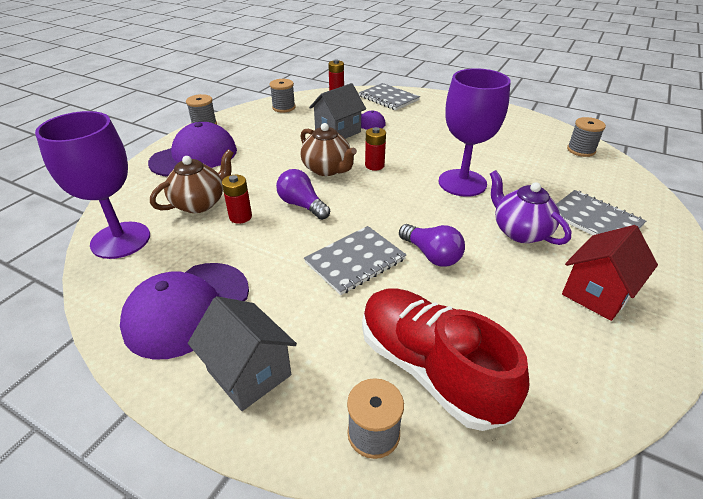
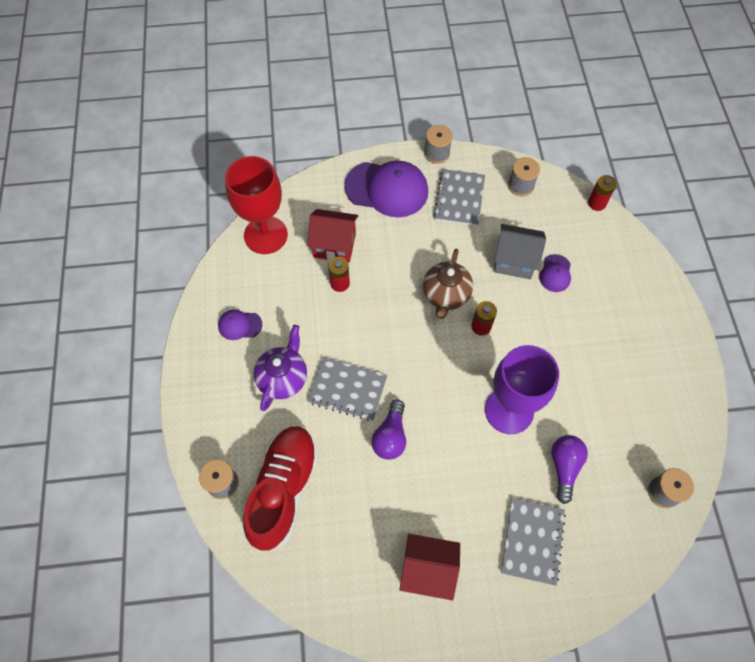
camera: 55 degrees right, 25 degrees up
(120, 240) = (265, 235): purple goblet -> red goblet
(187, 308) = (239, 325): purple cap -> purple cap, size x0.48
(199, 203) = (334, 245): brown teapot -> red house
(249, 373) = (219, 395): grey house -> none
(302, 205) = (383, 312): purple light bulb -> purple light bulb (564, 467)
(388, 98) = (624, 259): grey notebook -> grey notebook (459, 198)
(520, 232) = (468, 487): purple teapot -> purple teapot (283, 378)

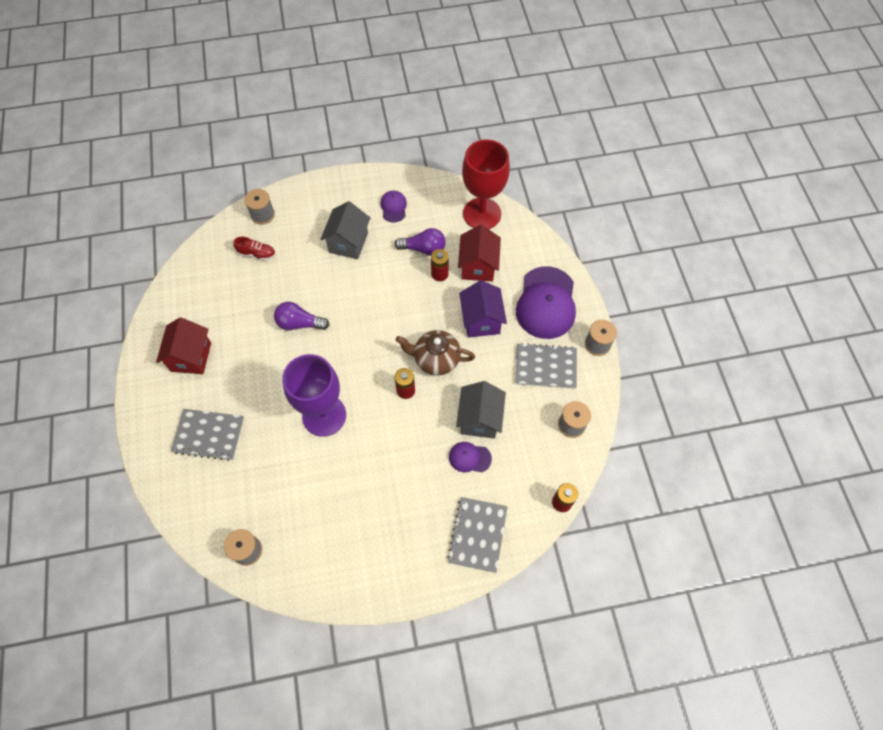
camera: 85 degrees right, 0 degrees up
(283, 378) = (348, 242): purple teapot -> grey house
(284, 489) = (257, 254): red shoe -> red shoe, size x0.42
(347, 390) = (339, 289): grey notebook -> grey notebook (477, 534)
(402, 249) = (481, 320): none -> purple house
(564, 467) = (272, 462): purple light bulb -> purple light bulb (423, 249)

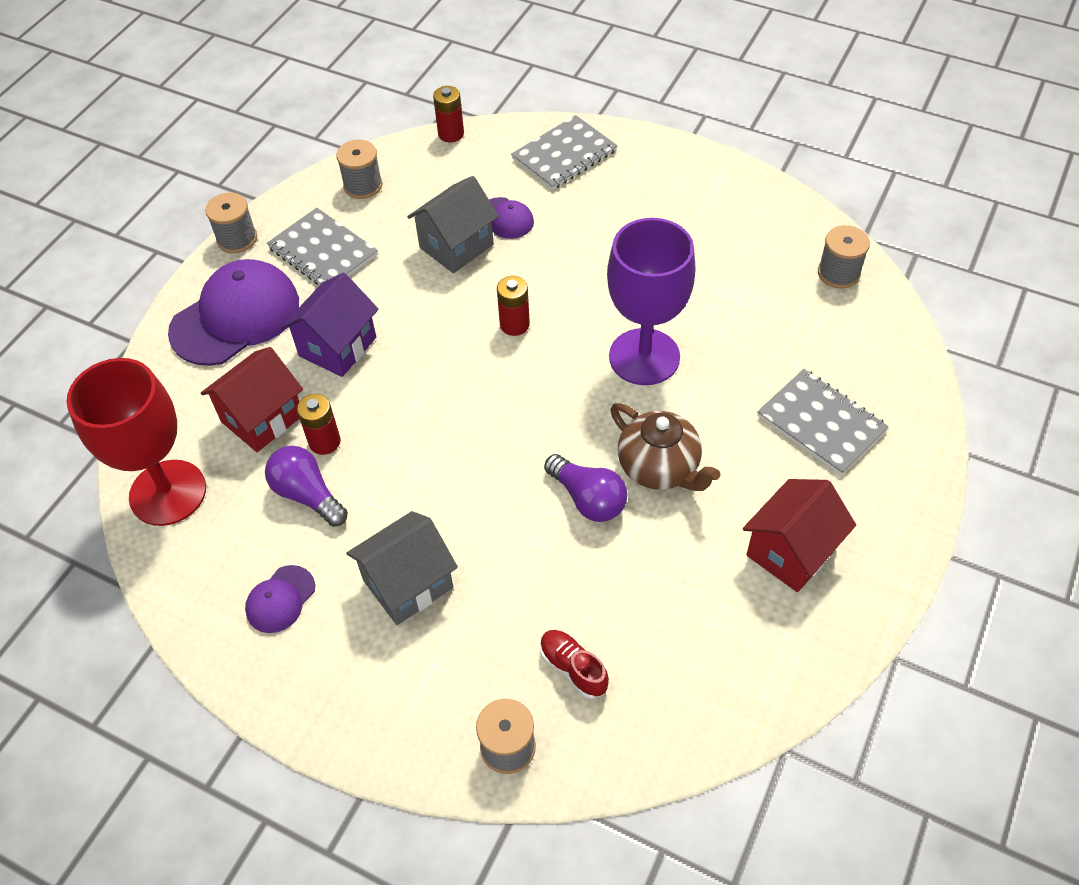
camera: 140 degrees left, 10 degrees down
(436, 359) = (442, 337): brown teapot -> brown teapot (659, 468)

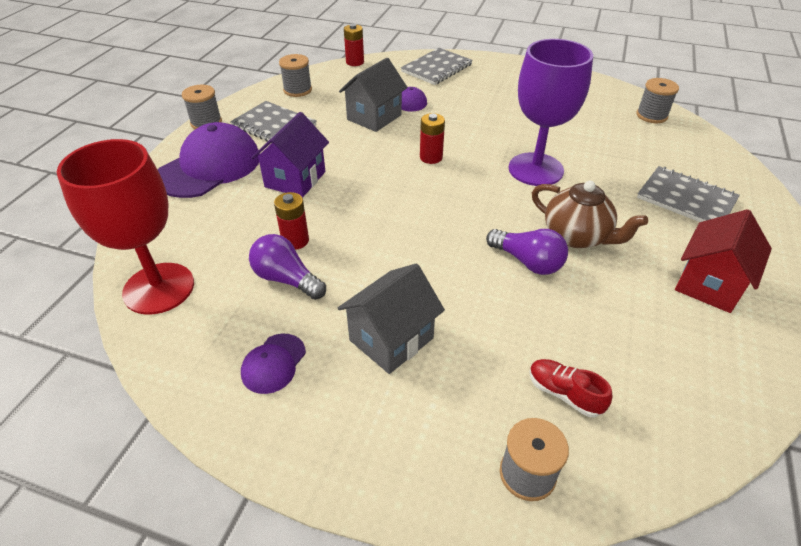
camera: 10 degrees left, 10 degrees down
(262, 418) = (239, 229): red house -> none

